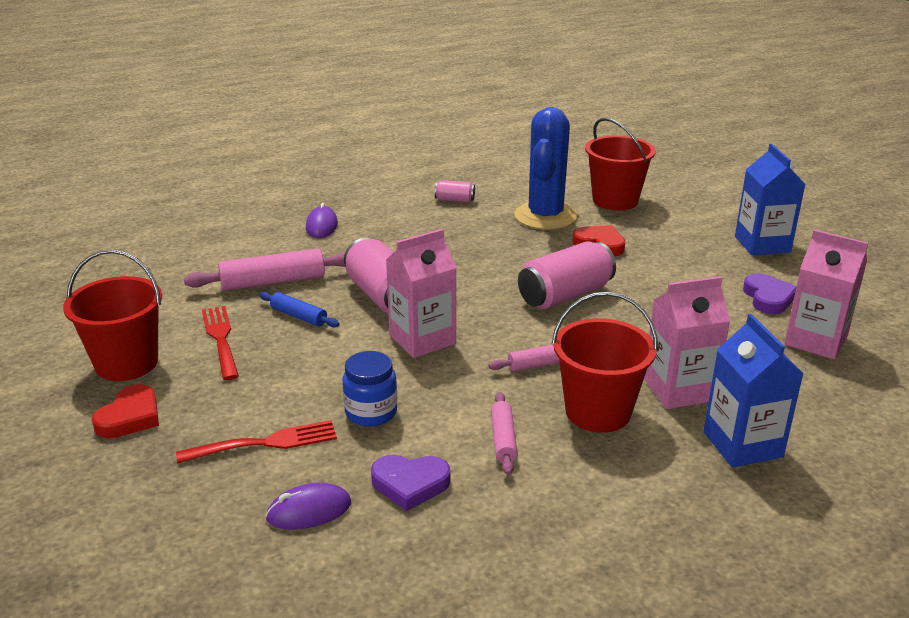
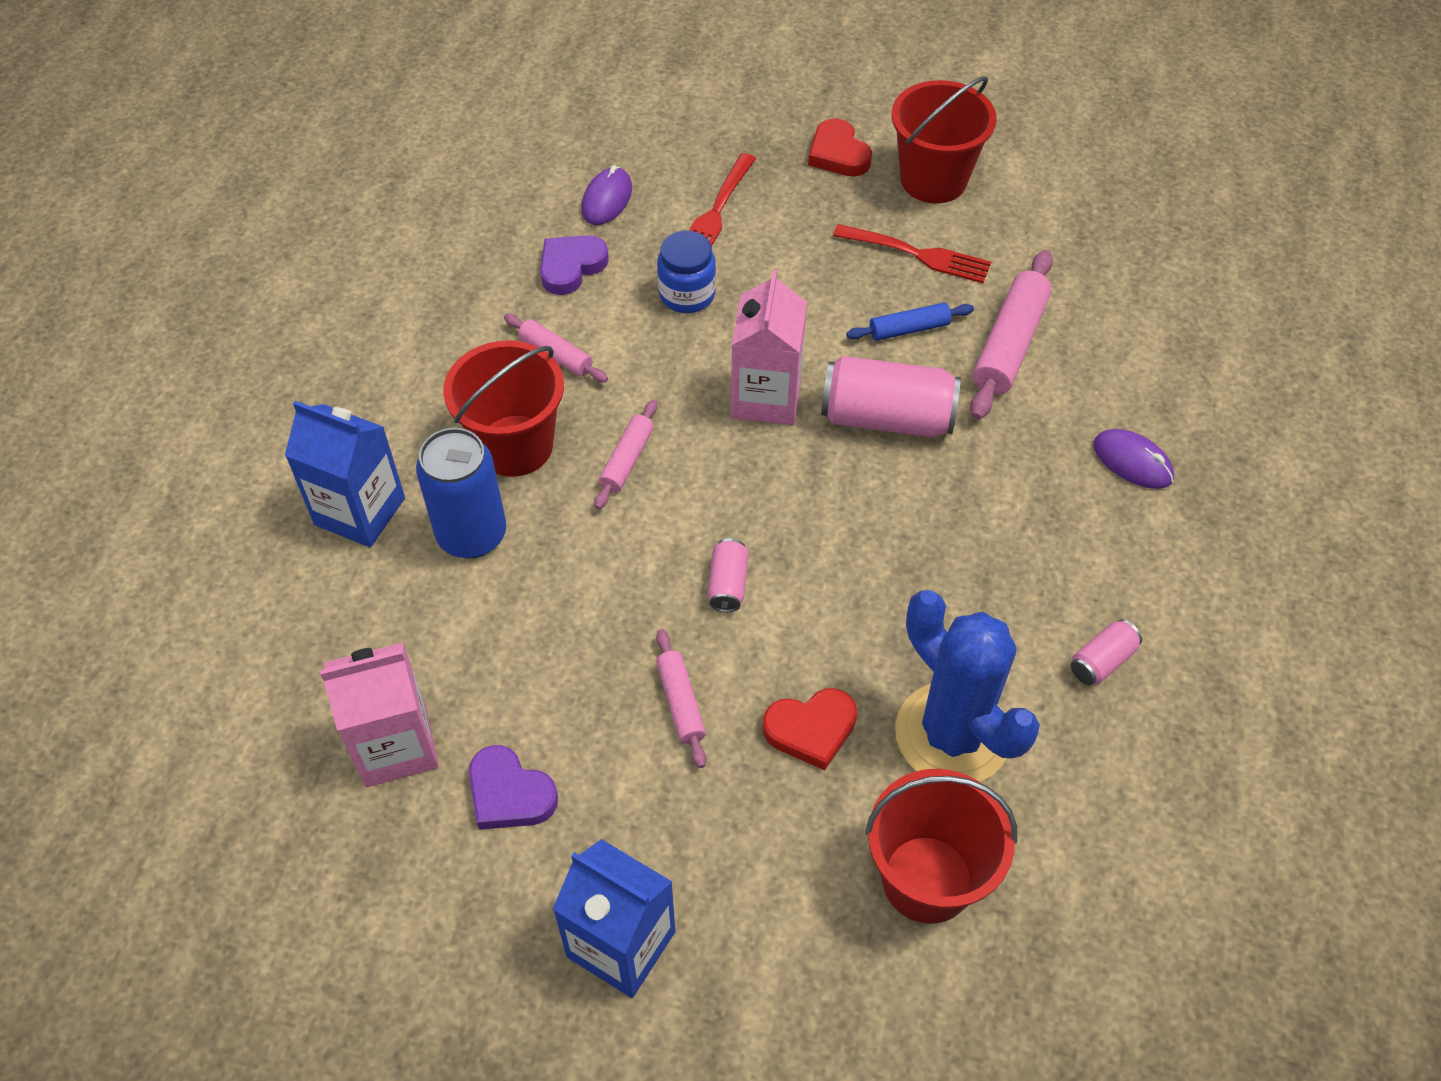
camera: 130 degrees right, 25 degrees up
(565, 295) = (728, 584): pink can -> pink can, size x0.49
(646, 278) = (681, 702): none -> pink rolling pin
(679, 390) = (472, 535): pink carton -> blue can

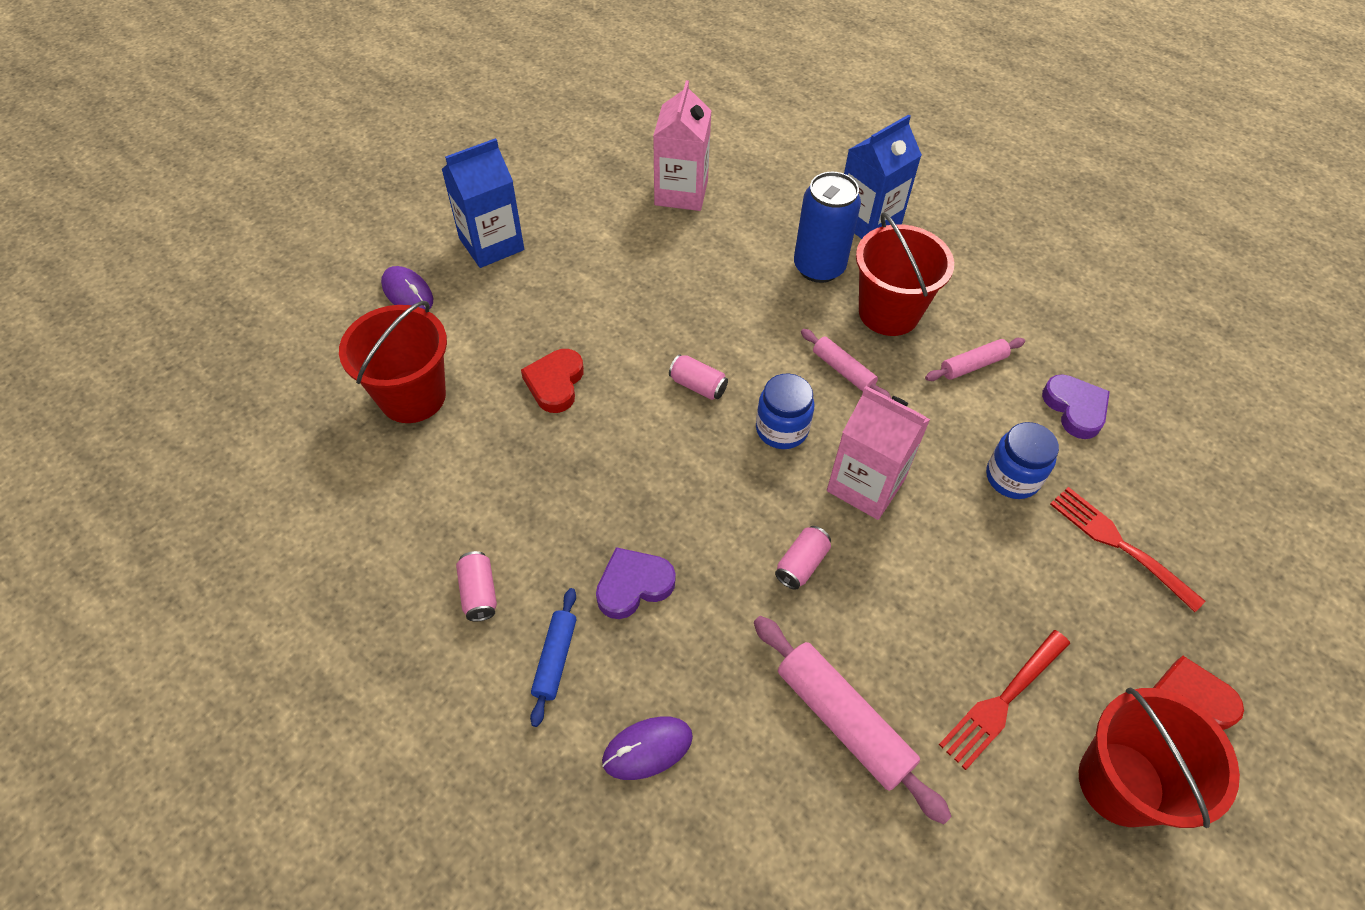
camera: 115 degrees right, 0 degrees up
(509, 793) = (616, 228): purple heart -> purple heart (633, 585)
(607, 199) = (1160, 465): purple mouse -> purple mouse (407, 293)
(681, 702) = (622, 325): pink rolling pin -> none
(740, 486) = (781, 429): none -> blue jar
(887, 418) = (801, 564): pink can -> pink can, size x0.49
(909, 329) = (901, 638): blue rolling pin -> blue rolling pin (555, 659)
(952, 734) = (494, 460): blue cactus -> none

